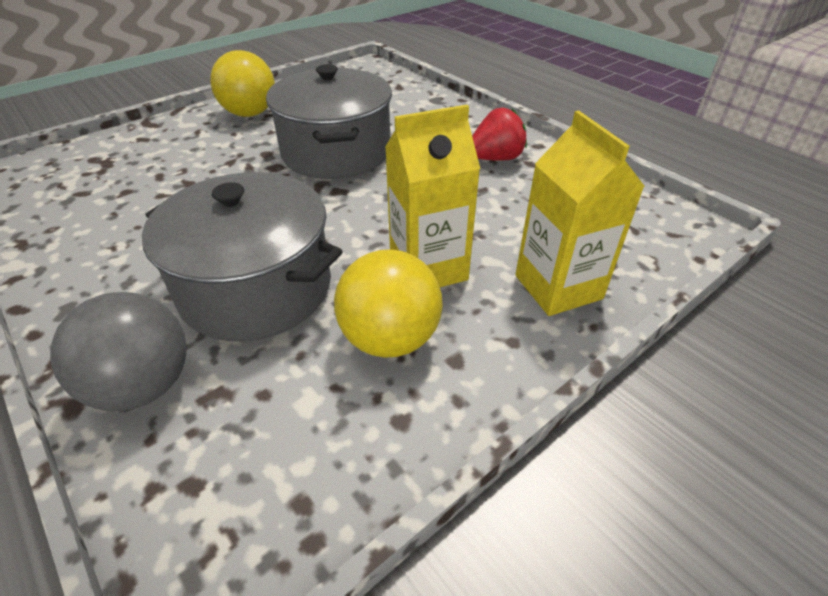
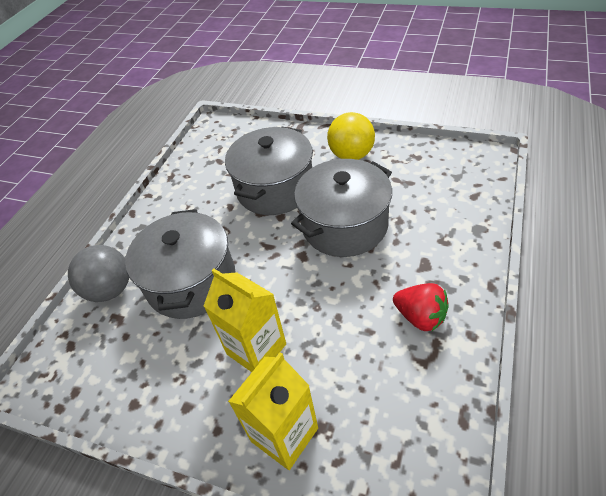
camera: 65 degrees right, 5 degrees up
(210, 171) = (275, 188): none -> grey pot
(390, 338) = (186, 365): yellow ball -> none

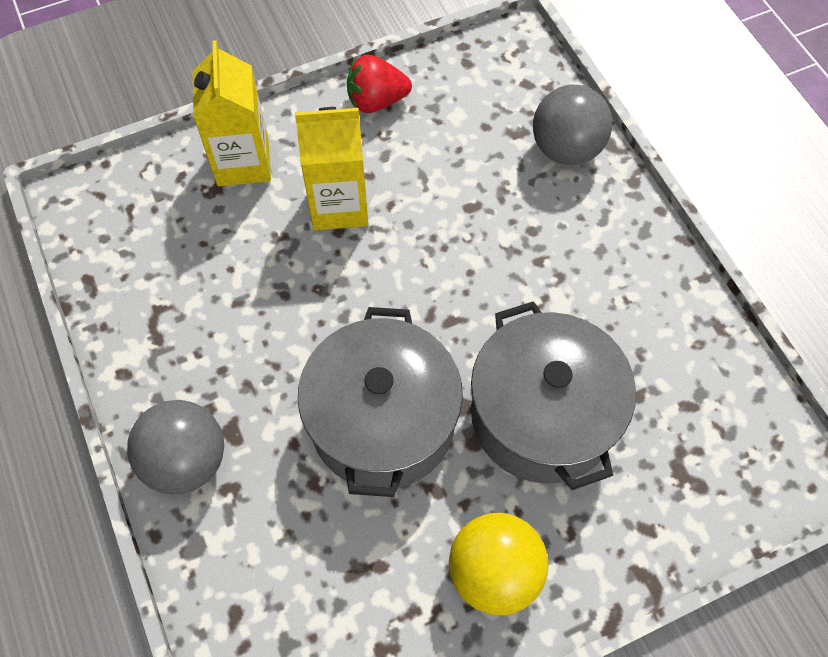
camera: 130 degrees right, 15 degrees up
(191, 281) = (489, 217): grey pot -> none
(420, 317) = (193, 356): red strawberry -> red strawberry (376, 101)
(459, 266) = (187, 460): none -> grey ball

